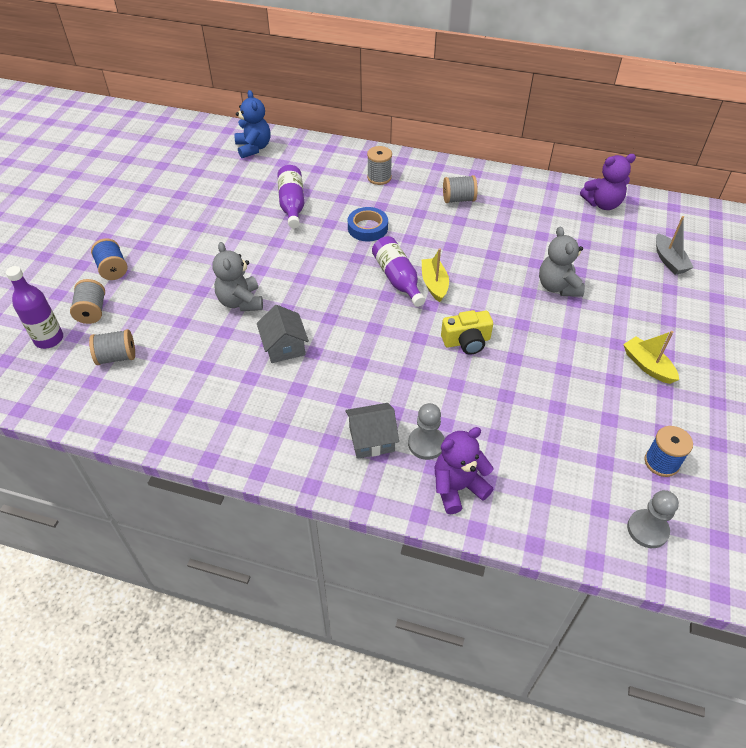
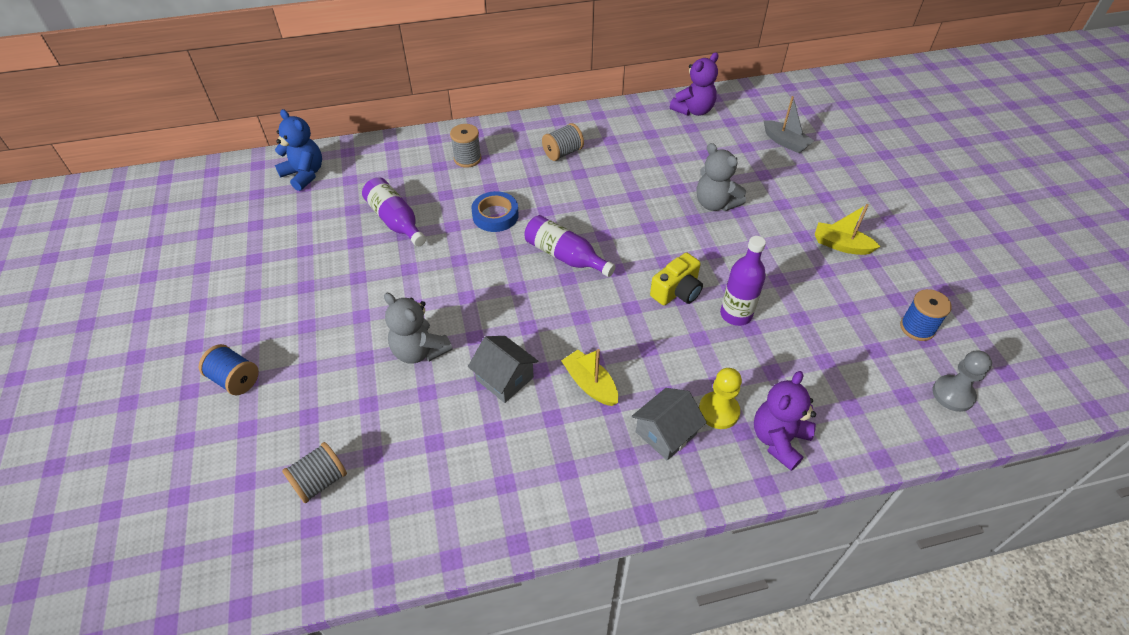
camera: 30 degrees left, 0 degrees up
(49, 339) = (214, 501): purple bottle -> purple bottle (736, 314)
(92, 311) = (246, 441): grey spool -> none
(426, 444) = (718, 411): grey pawn -> yellow pawn
(434, 284) = (604, 247): yellow boat -> yellow boat (590, 384)

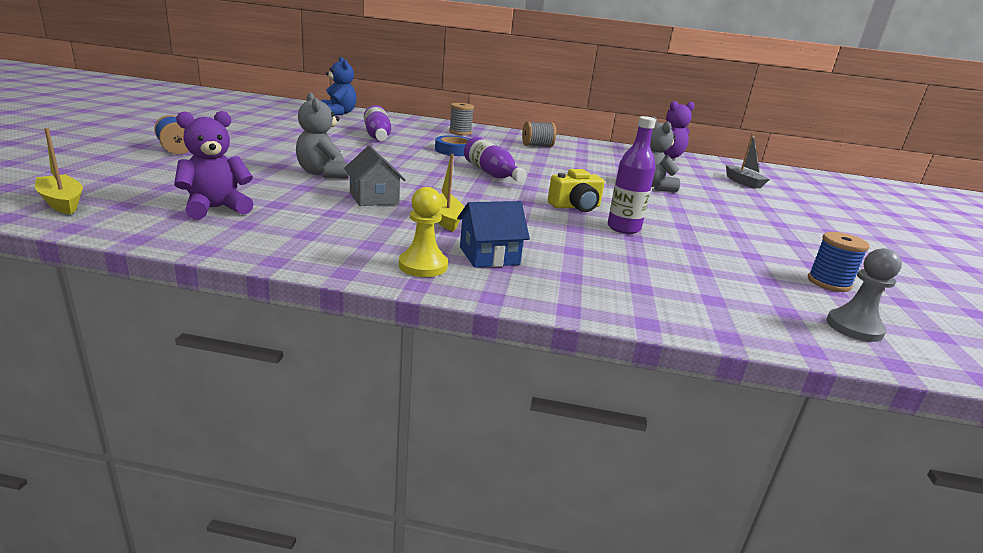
camera: 20 degrees right, 25 degrees down
(320, 481) = (164, 192): grey spool -> none
(665, 433) = (489, 256): grey house -> blue house
(718, 411) = (557, 261): yellow pawn -> yellow pawn (423, 266)
(778, 440) = (608, 291): purple teddy bear -> purple teddy bear (216, 208)
(841, 245) = (766, 228): yellow boat -> yellow boat (62, 202)

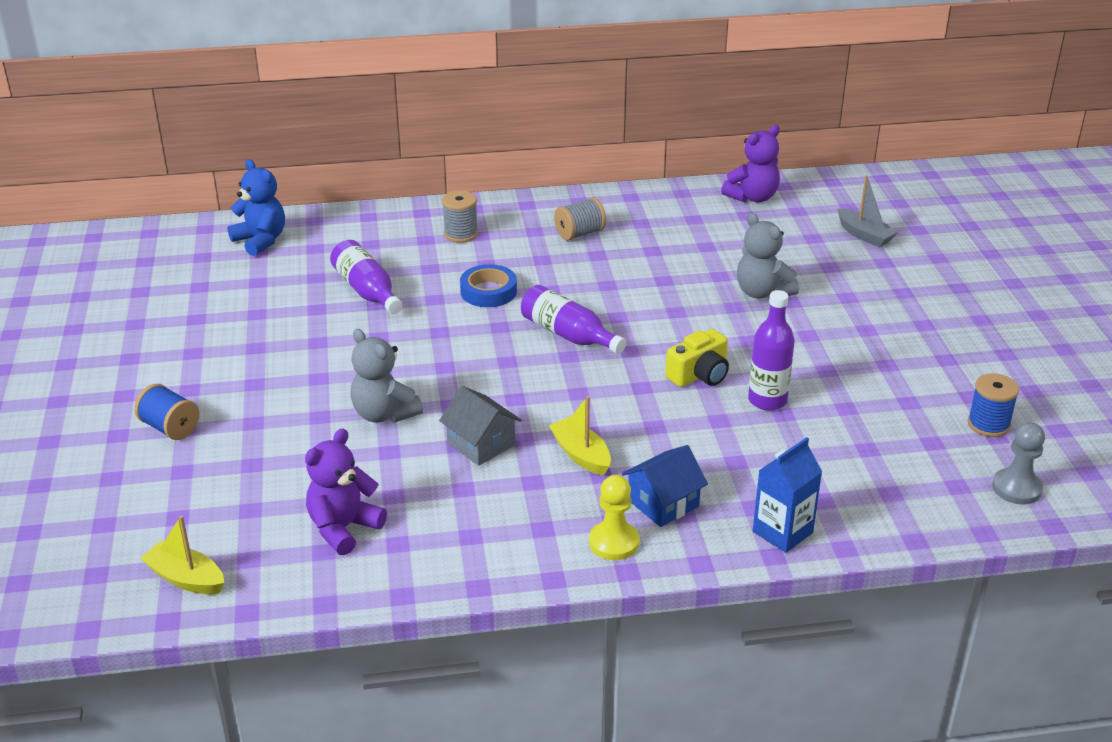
camera: 15 degrees left, 10 degrees up
(588, 297) = (782, 532): none -> blue carton

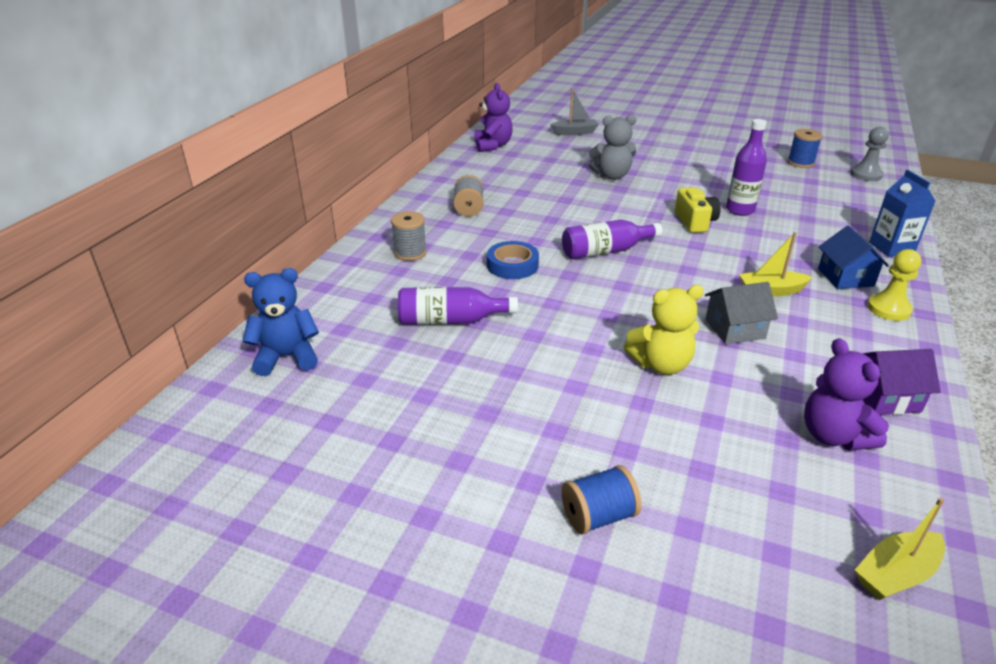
camera: 60 degrees left, 0 degrees up
(384, 414) = (661, 364): grey teddy bear -> yellow teddy bear
(429, 554) = (885, 397): none -> purple house

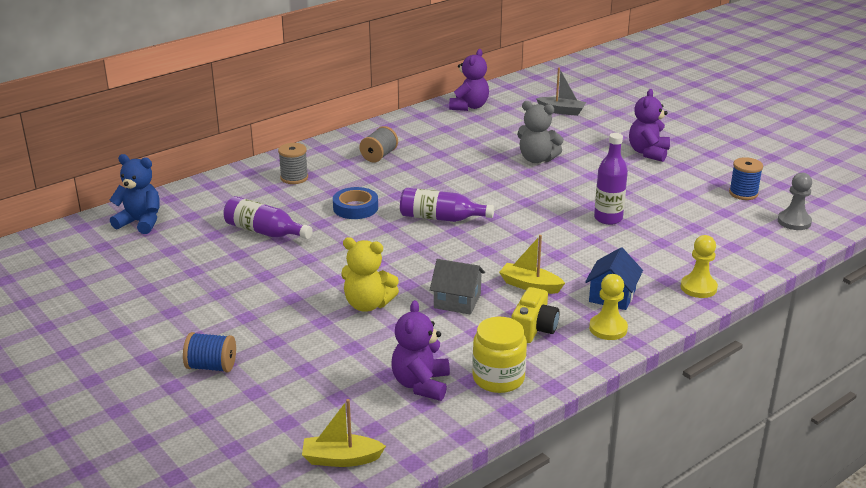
camera: 30 degrees right, 5 degrees down
(688, 149) = (648, 153): none -> purple teddy bear
(695, 221) = (551, 216): yellow camera -> yellow camera (533, 328)
(885, 397) = (498, 378): purple house -> yellow jar
(891, 248) = (698, 288): blue carton -> yellow pawn

